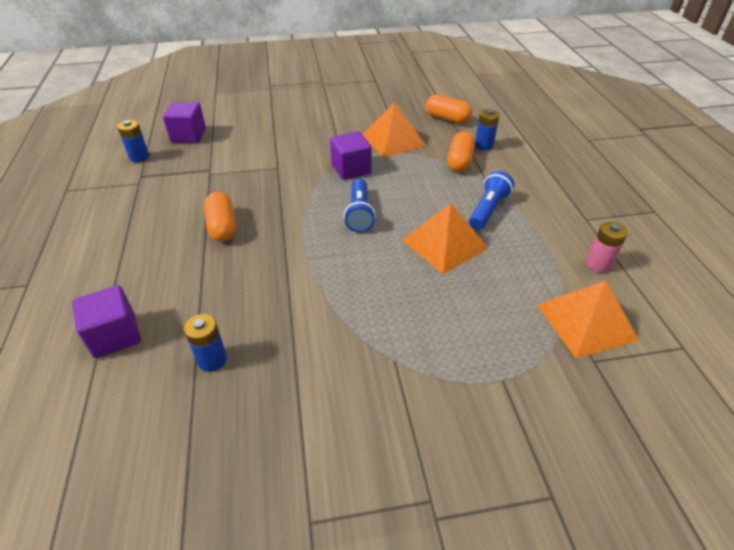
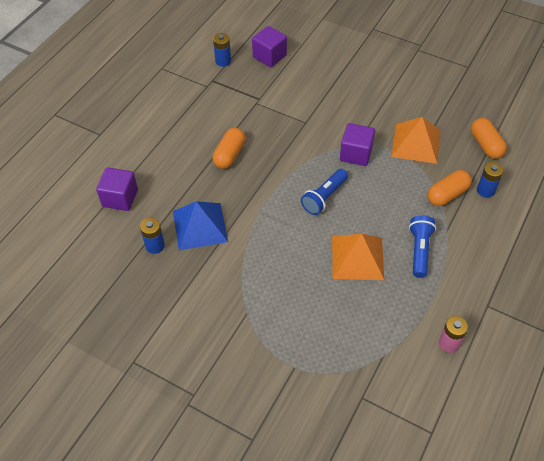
camera: 40 degrees right, 10 degrees up
(251, 307) = (200, 226): none -> blue pyramid
(488, 210) = (419, 250): blue flashlight -> blue flashlight turned 60 degrees counterclockwise
(586, 322) = (387, 372): orange pyramid -> none

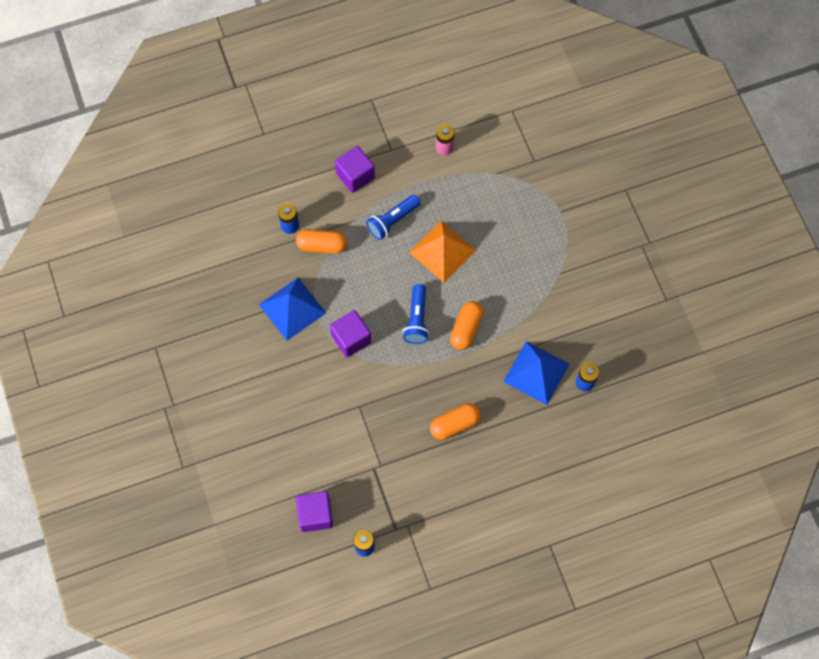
camera: 140 degrees left, 15 degrees up
(120, 198) = (580, 453): purple cube -> purple cube (355, 176)
(324, 197) = (417, 319): blue flashlight -> blue flashlight turned 105 degrees clockwise
(416, 143) = (292, 308): orange pyramid -> blue pyramid
(486, 145) = (240, 261): orange capsule -> orange capsule (466, 329)

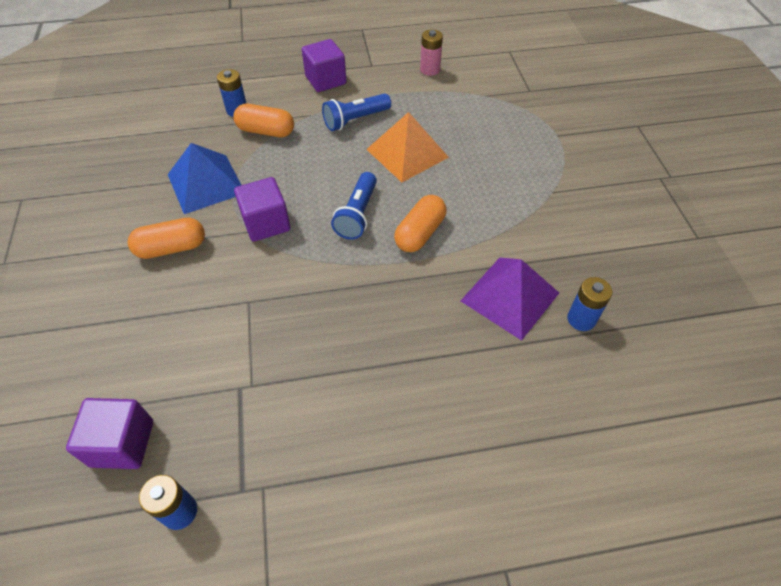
camera: 10 degrees right, 15 degrees down
(455, 424) = (378, 346): orange capsule -> orange capsule (171, 248)
(536, 372) = (509, 296): blue pyramid -> purple pyramid

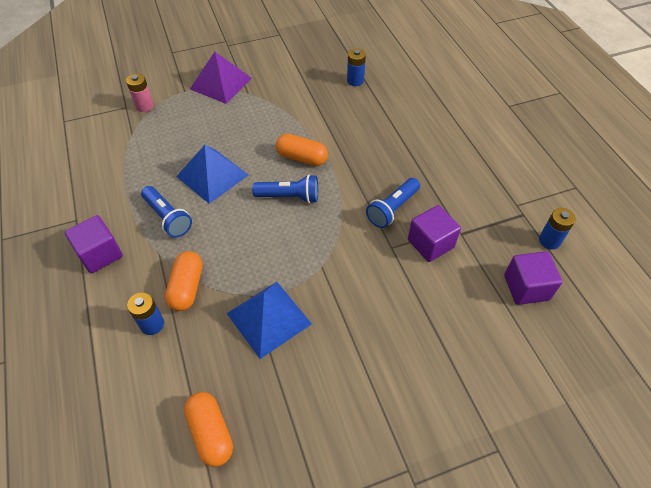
camera: 100 degrees left, 0 degrees up
(171, 248) = (353, 319): orange capsule -> orange capsule (211, 433)
(266, 223) = (310, 256): purple cube -> purple cube (430, 243)
(307, 315) = (392, 209): none -> blue flashlight
(407, 153) = (212, 175): orange pyramid -> blue pyramid
(430, 70) = (89, 173): pink battery -> pink battery (144, 106)
(509, 296) = (347, 110): purple pyramid -> purple pyramid (220, 83)

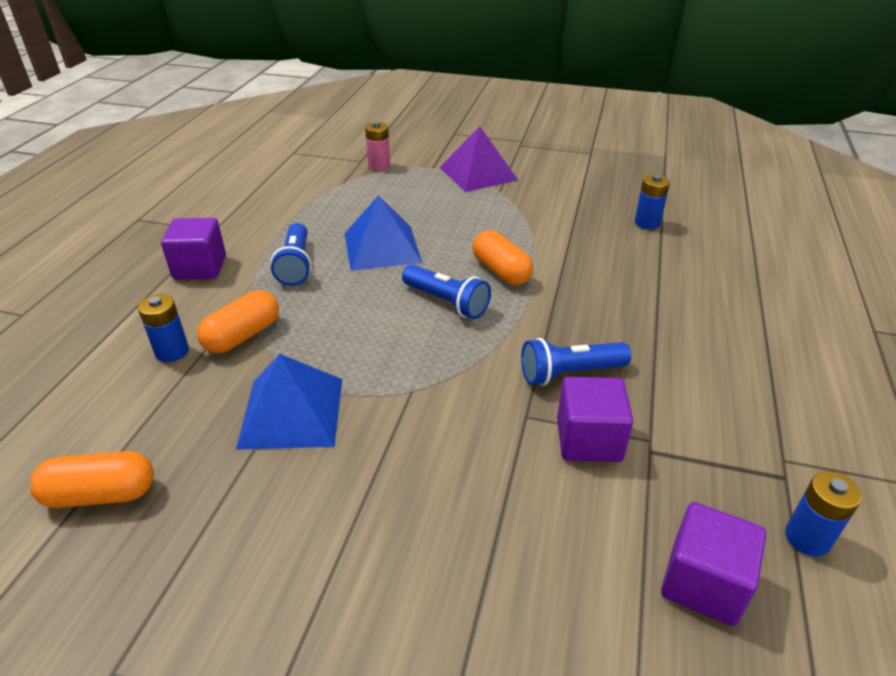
camera: 35 degrees right, 15 degrees down
(211, 433) = (101, 494): orange capsule -> orange capsule turned 75 degrees clockwise

